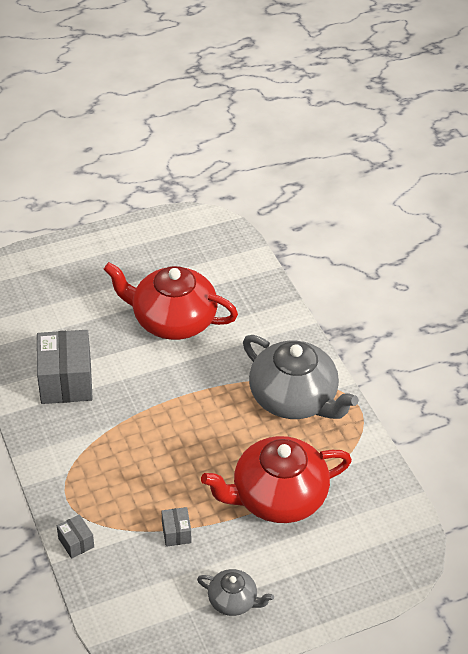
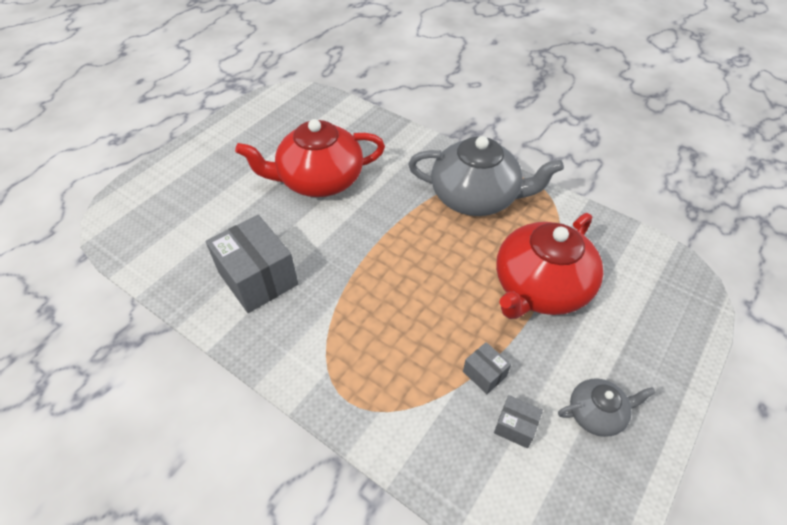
camera: 30 degrees left, 5 degrees up
(76, 542) = (395, 445): grey box -> grey box (515, 427)

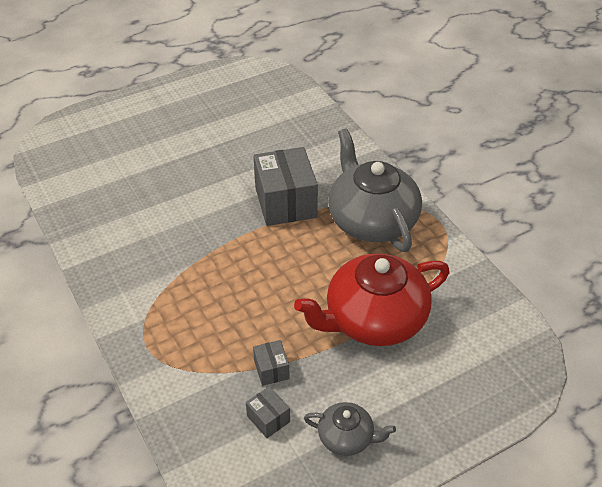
camera: 25 degrees right, 5 degrees down
(258, 278) = (134, 227): grey box -> grey box (285, 202)
(319, 180) = (236, 159): red teapot -> none
(475, 197) = (372, 220): grey teapot -> grey teapot turned 150 degrees counterclockwise

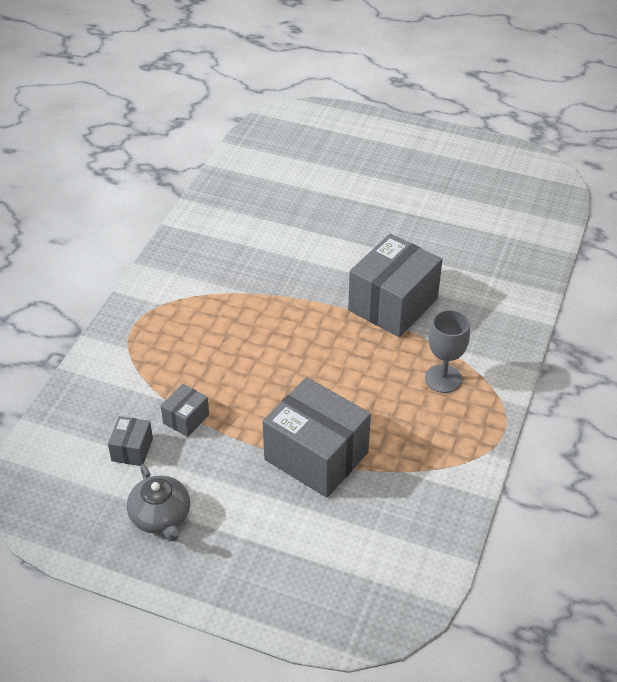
camera: 50 degrees right, 0 degrees up
(372, 220) = (443, 379): grey teapot -> grey goblet
(374, 319) = (316, 456): red teapot -> grey box

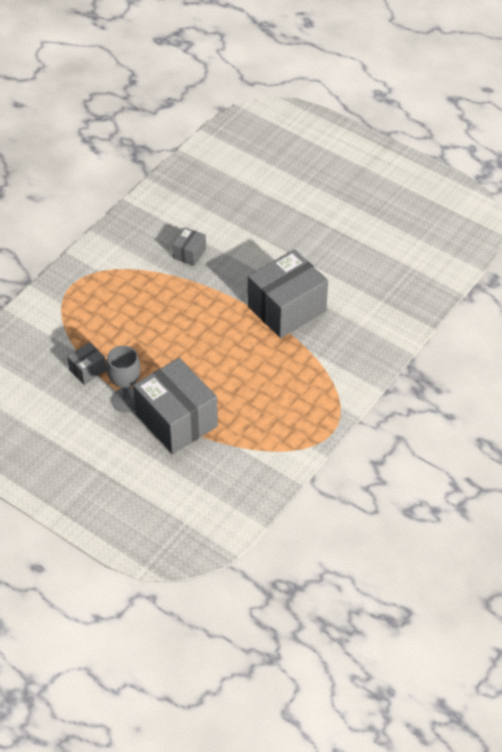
camera: 15 degrees right, 5 degrees up
(132, 449) = (39, 385): grey box -> grey box (189, 253)
(161, 516) = (45, 441): grey teapot -> none
(443, 379) = (301, 380): grey goblet -> grey goblet (127, 400)

